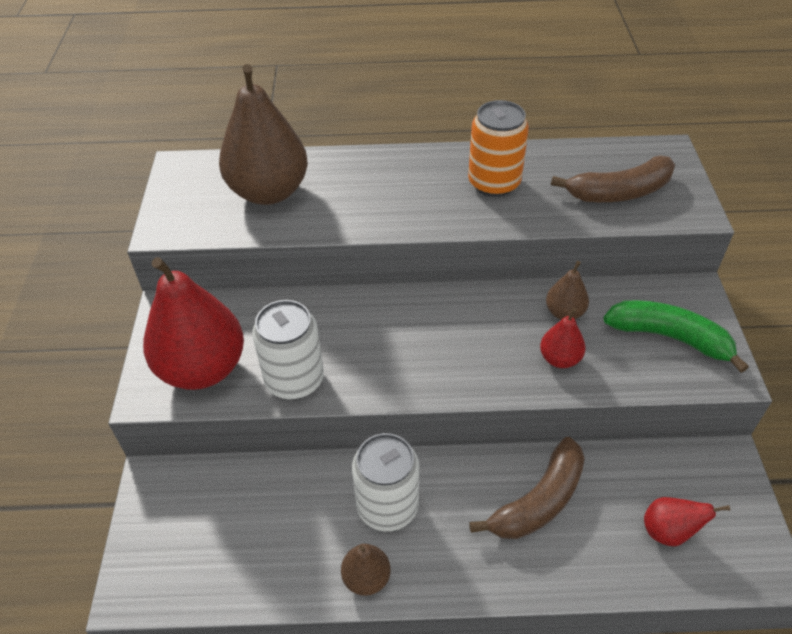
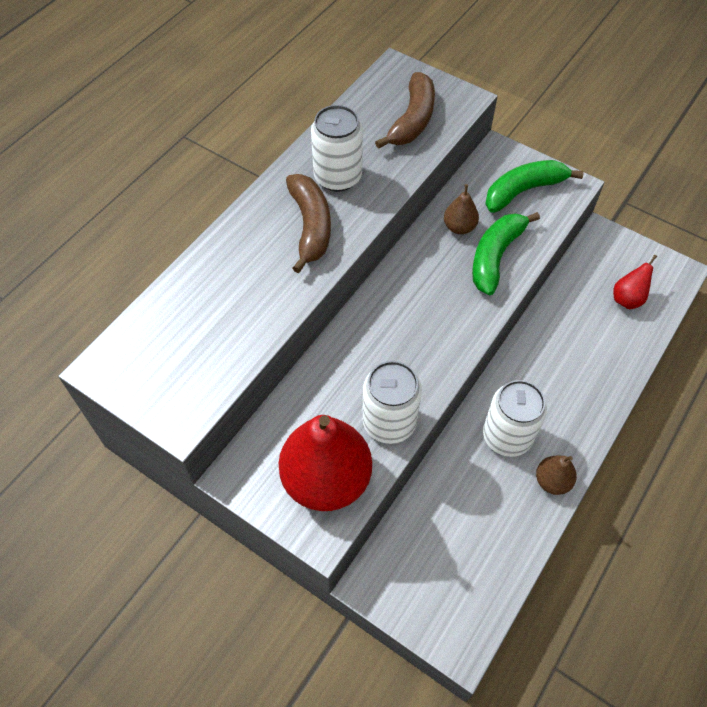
camera: 55 degrees left, 10 degrees up
(269, 192) = (207, 320): brown pear -> none
(494, 183) = (337, 177): orange can -> white can
(538, 501) = (562, 348): brown banana -> brown banana (310, 226)
(559, 359) = (495, 257): red pear -> green banana

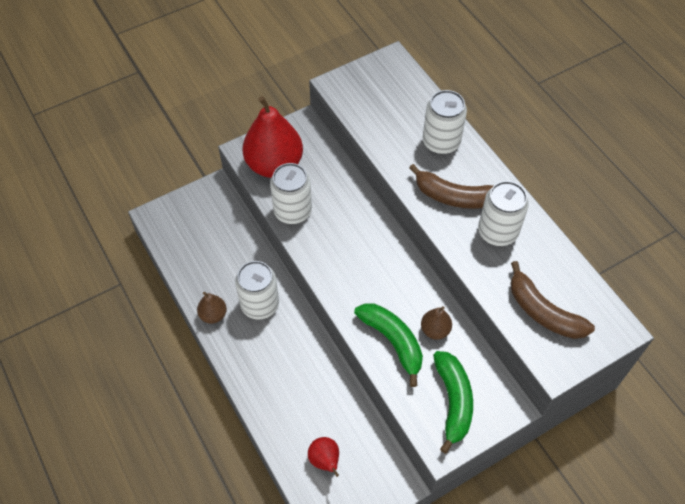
camera: 115 degrees right, 0 degrees up
(233, 264) = (441, 142): none -> white can

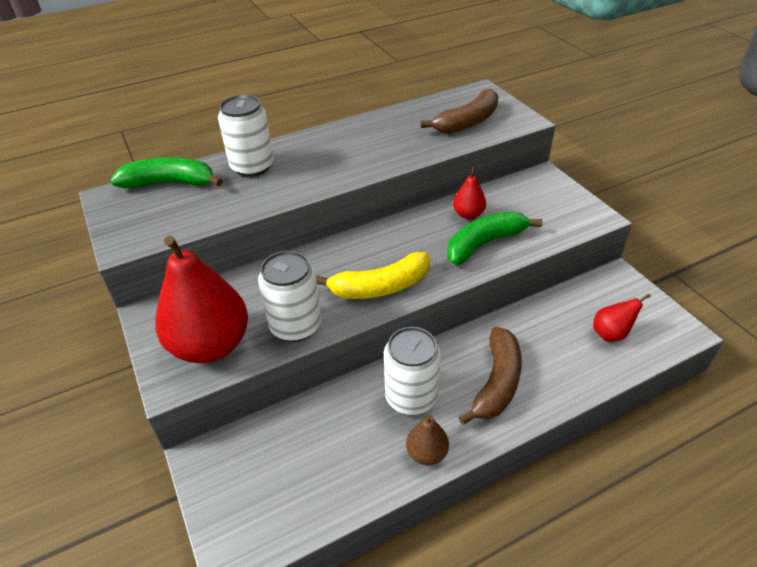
camera: 85 degrees left, 15 degrees down
(334, 262) = (380, 287): none -> yellow banana
(435, 330) = (468, 214): brown pear -> red pear
(453, 401) = (546, 207): green banana -> green banana (170, 183)
(454, 196) = (329, 162): brown banana -> brown banana (497, 382)
(497, 232) = (377, 139): white can -> none

